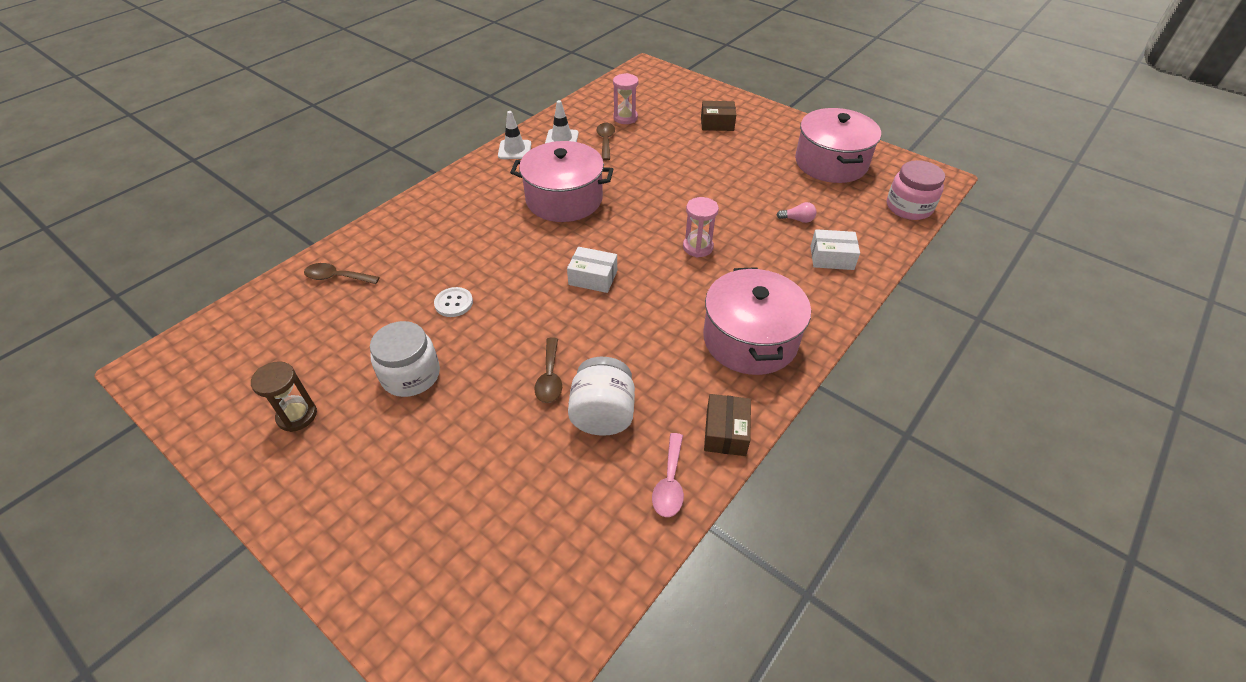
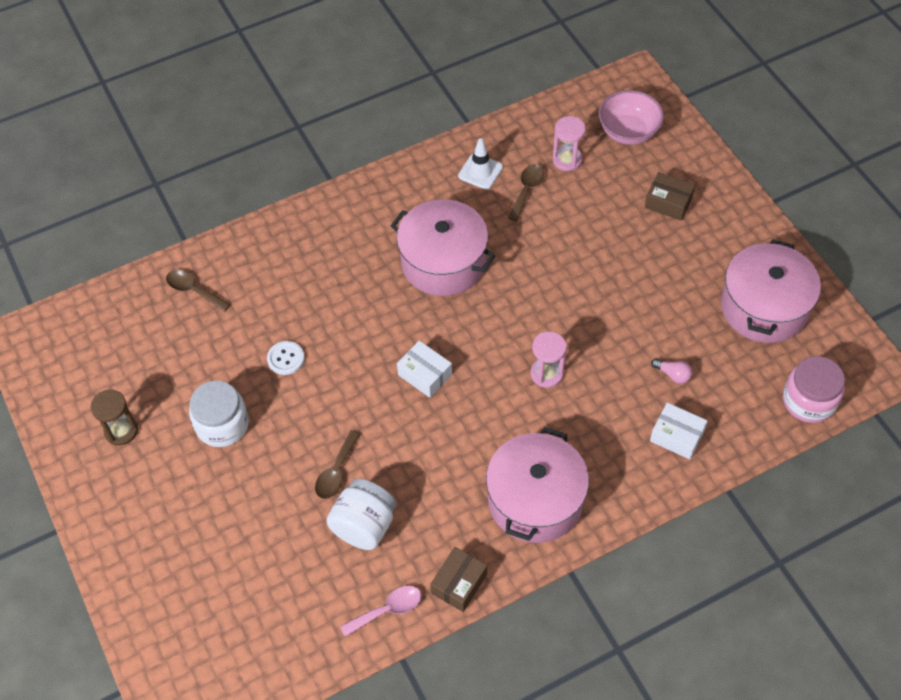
camera: 25 degrees right, 10 degrees up
(514, 150) = (423, 172): white traffic cone -> none
(660, 94) = (628, 132): none -> pink bowl
(670, 483) = (387, 610): pink spoon -> pink spoon turned 150 degrees counterclockwise

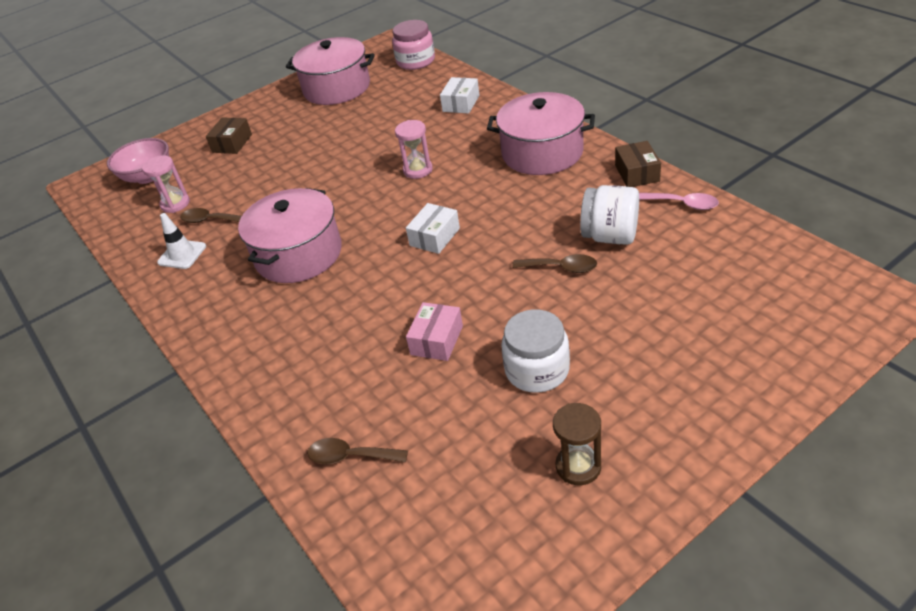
camera: 95 degrees left, 15 degrees down
(193, 290) = (350, 456): brown spoon -> brown spoon turned 75 degrees clockwise
(286, 358) = (437, 340): white button -> pink box
(387, 610) = (683, 204): pink spoon -> pink spoon turned 150 degrees clockwise
(459, 584) = (637, 173): brown box -> brown box turned 60 degrees clockwise
(673, 374) = (405, 114): pink light bulb -> none

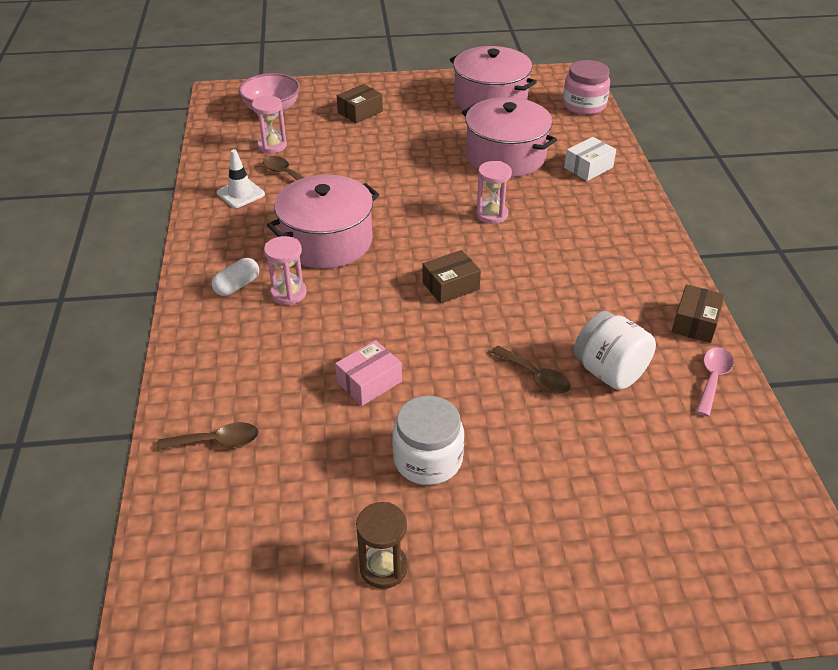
camera: 25 degrees right, 0 degrees up
(250, 327) = (237, 286): none -> white capsule
(303, 310) = (288, 293): none -> pink hourglass
(350, 456) = (217, 441): brown spoon -> brown spoon turned 135 degrees clockwise
(434, 237) = (450, 286): white box -> brown box
(542, 152) = (621, 254): pink pot -> pink pot (505, 156)
(683, 204) = (712, 379): pink spoon -> pink spoon turned 120 degrees counterclockwise

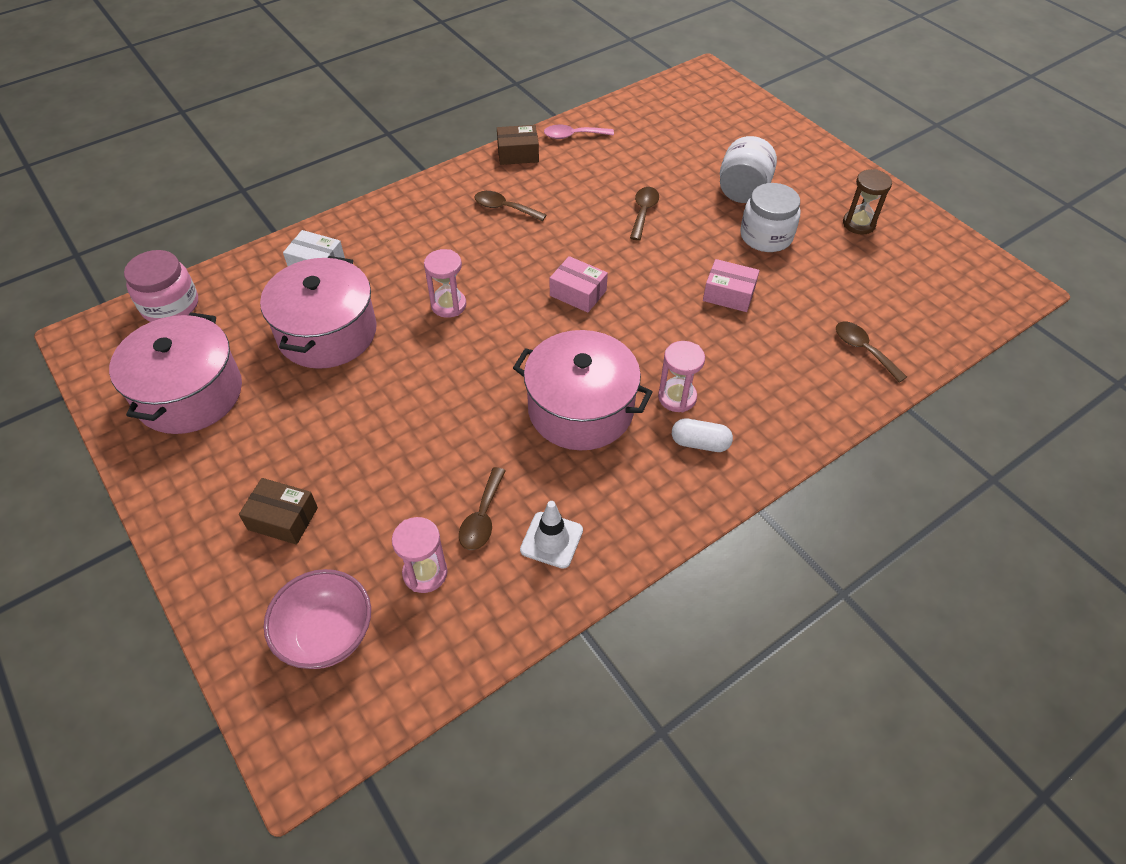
camera: 120 degrees left, 10 degrees up
(450, 286) = (578, 293): brown box -> pink box
(603, 283) = (504, 208): none -> brown spoon
(609, 372) = (607, 180): white jar -> white jar (742, 191)

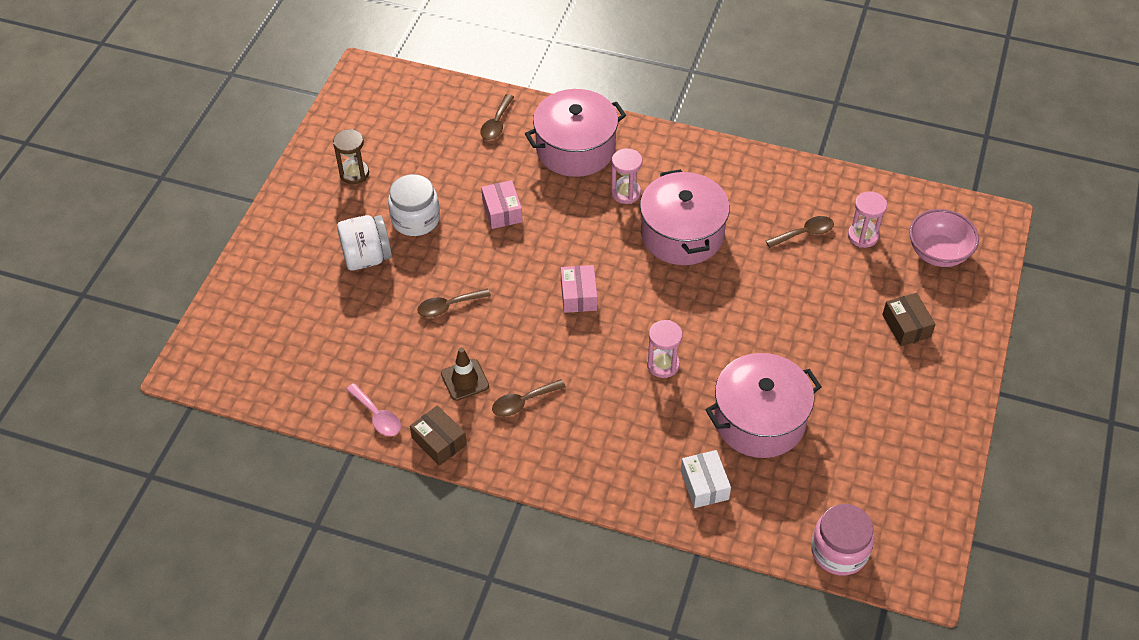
camera: 125 degrees left, 0 degrees up
(189, 393) = (889, 458): pink pot -> pink pot (575, 148)
(504, 208) = (523, 402): brown spoon -> brown spoon turned 75 degrees clockwise
(551, 540) = (785, 195): white traffic cone -> none
(559, 189) = (465, 380): none -> brown traffic cone
(700, 443) = (652, 165): white capsule -> none

